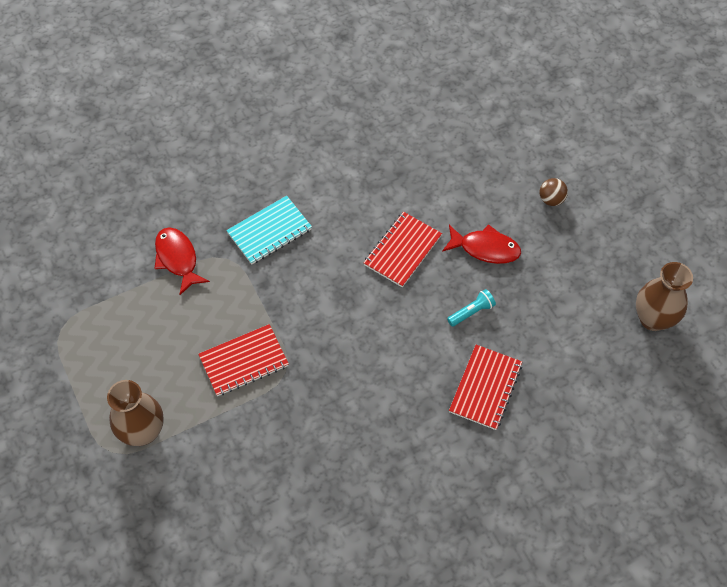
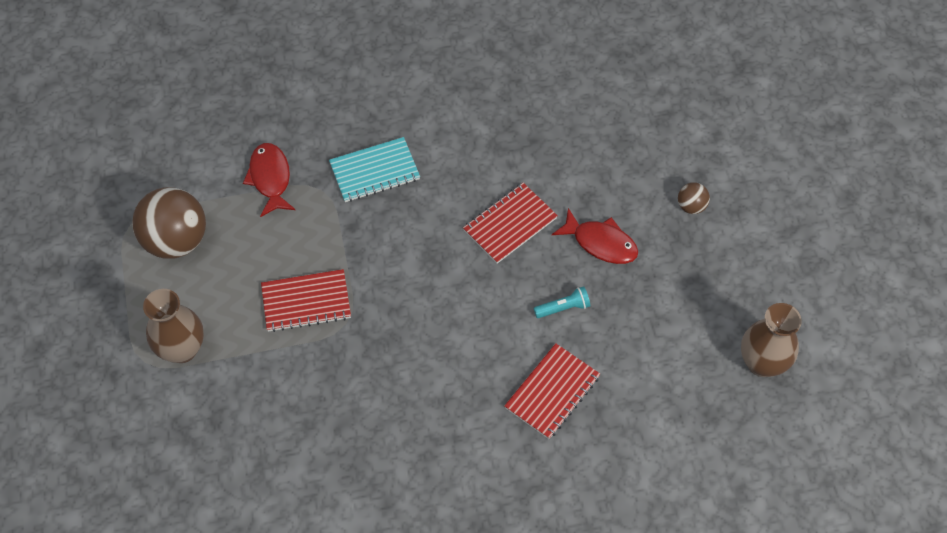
camera: 15 degrees right, 0 degrees up
(108, 334) = (176, 240): none -> brown ball

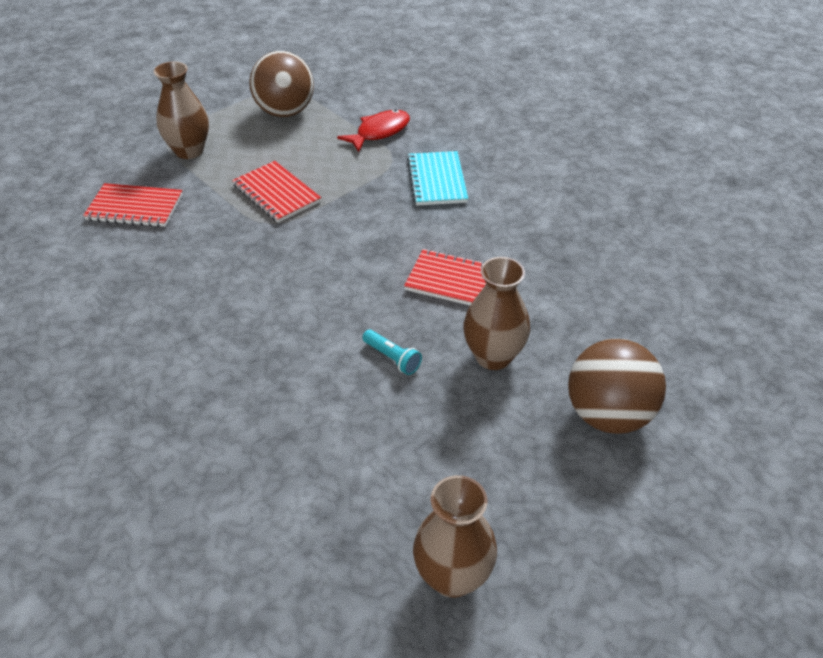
camera: 60 degrees right, 15 degrees down
(374, 171) = (436, 180): turquoise notebook -> turquoise notebook turned 45 degrees clockwise
(552, 392) = (286, 389): red notebook -> red notebook (135, 208)
(600, 243) = (493, 356): red fish -> brown vase
(691, 206) = (608, 415): brown ball -> brown ball, size x2.20

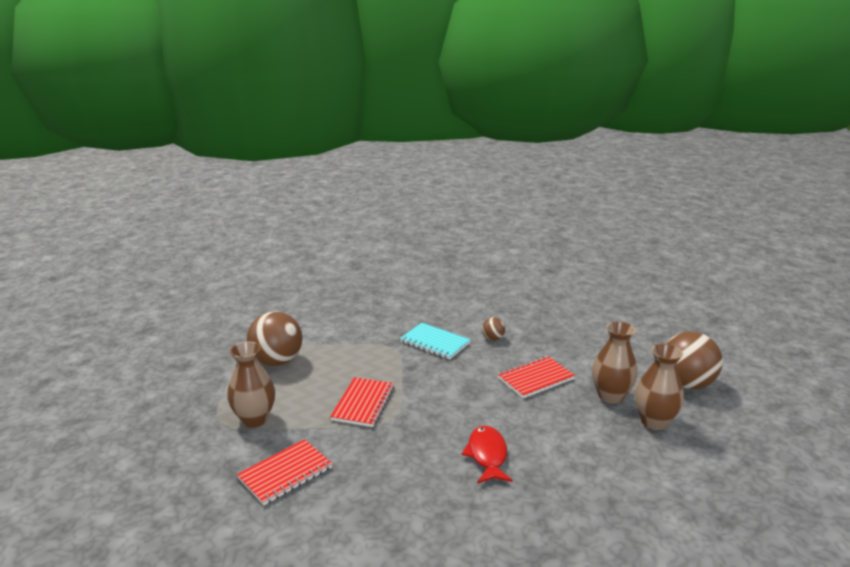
camera: 50 degrees left, 20 degrees down
(276, 194) = (363, 403): red notebook -> red notebook turned 75 degrees counterclockwise
(379, 132) = (357, 339): red fish -> red fish (487, 455)
(392, 358) = (578, 430): turquoise flashlight -> none
(452, 576) = (770, 488): brown vase -> brown vase (654, 421)
(499, 214) = (493, 338): none -> brown ball

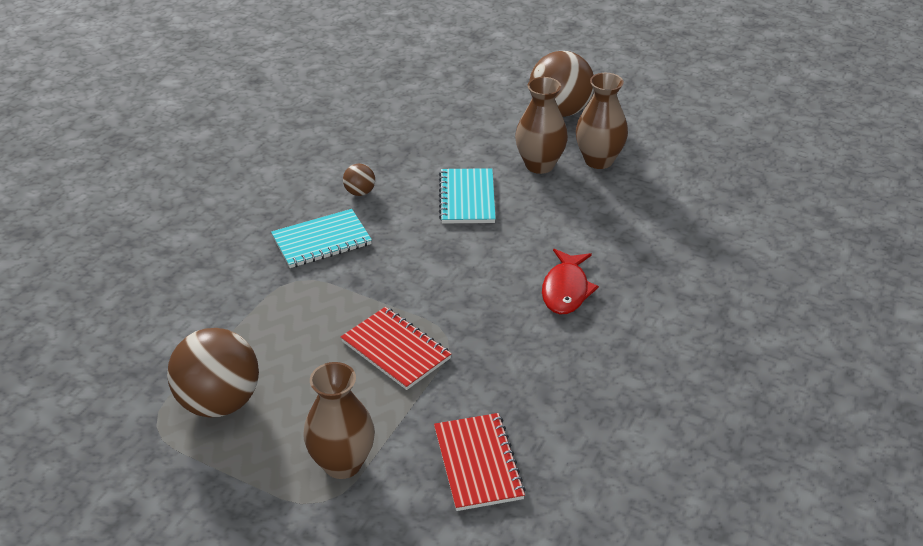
camera: 60 degrees left, 15 degrees up
(487, 455) = (566, 290): red fish -> red fish turned 105 degrees counterclockwise
(535, 378) = (467, 198): red notebook -> turquoise notebook

